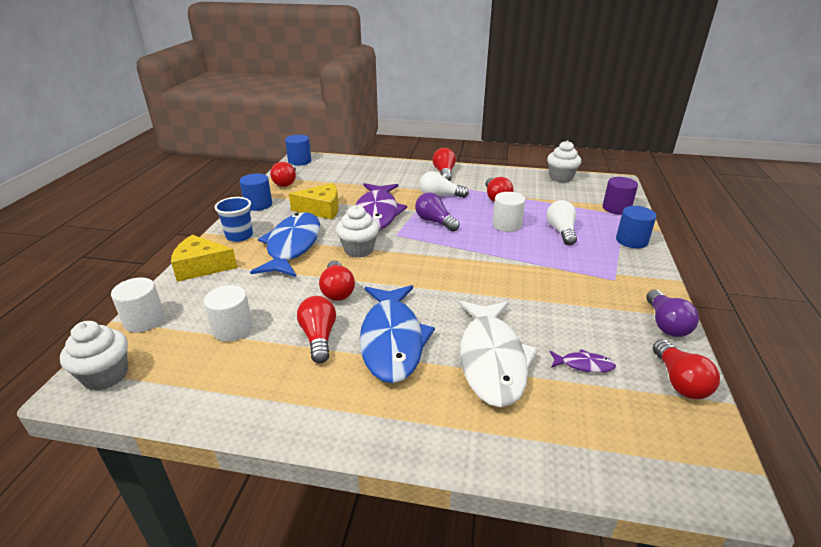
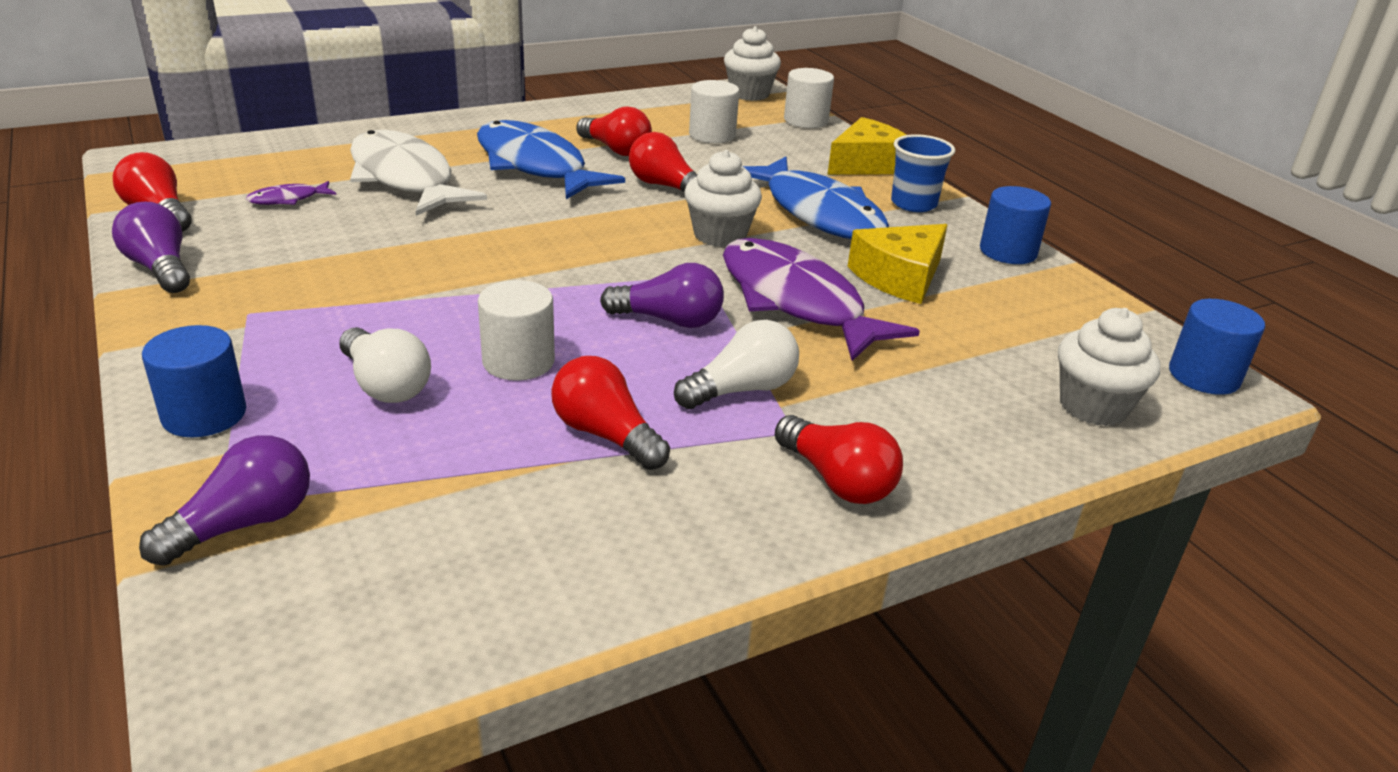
camera: 140 degrees right, 0 degrees up
(286, 182) = (1083, 309): red light bulb -> none
(561, 178) = (471, 622): white cupcake -> white cupcake (1093, 406)
(616, 208) = (244, 524): purple cylinder -> purple light bulb

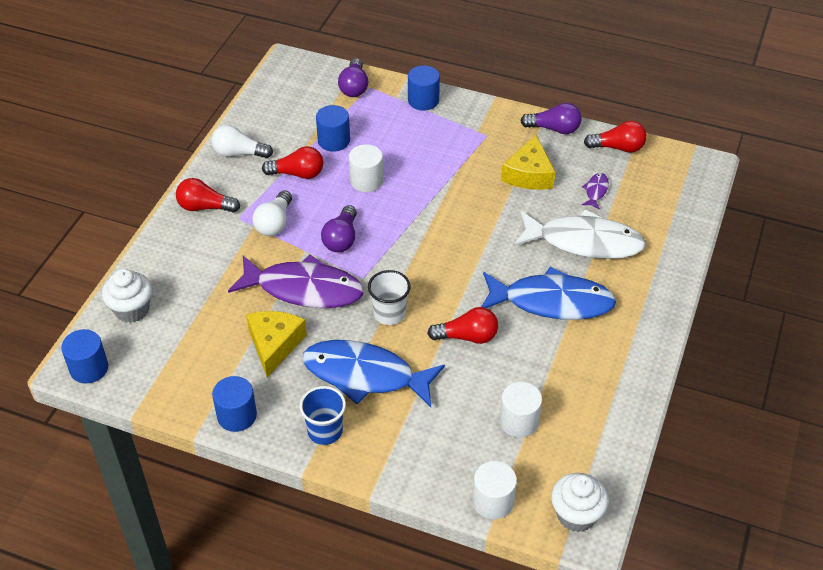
camera: 140 degrees right, 15 degrees up
(386, 385) = (392, 143): white light bulb -> white light bulb (239, 153)
(462, 448) = (334, 141): none -> blue cylinder
(616, 150) = (541, 353): red light bulb -> none
(669, 320) = (341, 239): purple light bulb -> purple light bulb turned 45 degrees counterclockwise
(720, 235) = (389, 313): white cupcake -> white cup
(867, 164) = (393, 463): yellow cheese -> yellow cheese (529, 174)

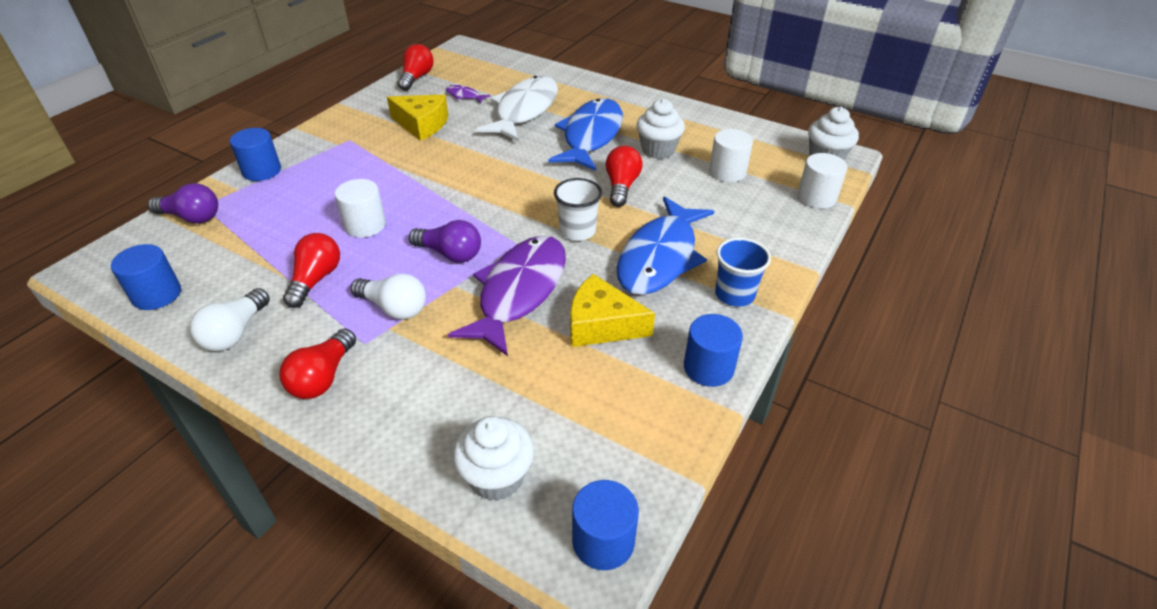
camera: 80 degrees left, 5 degrees down
(334, 141) = (277, 243): blue cylinder -> blue cylinder (157, 294)
(543, 359) = (658, 150): none -> white cupcake
(554, 129) = (368, 103): purple light bulb -> none

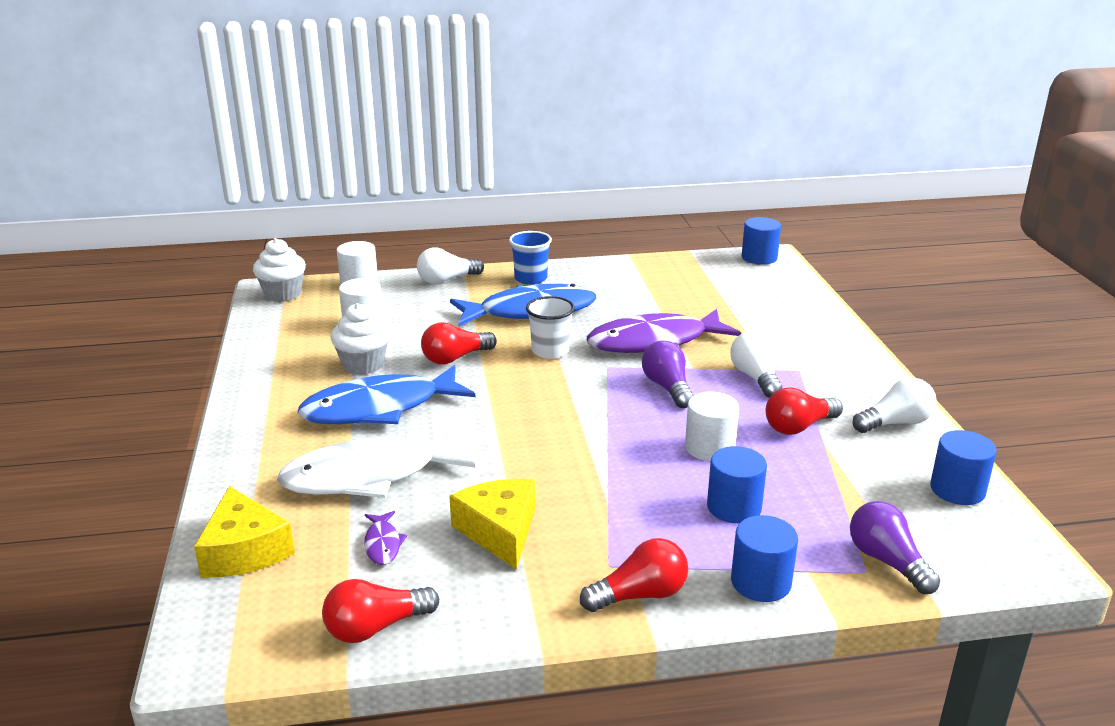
camera: 130 degrees left, 15 degrees down
(323, 377) = (845, 367): red light bulb -> red light bulb (640, 595)
(497, 477) = (783, 290): white cupcake -> none
(601, 324) = (632, 305): yellow cheese -> yellow cheese (244, 550)
(708, 367) = (610, 268): blue cylinder -> blue cylinder (734, 507)
(781, 244) = (446, 280): none -> white light bulb

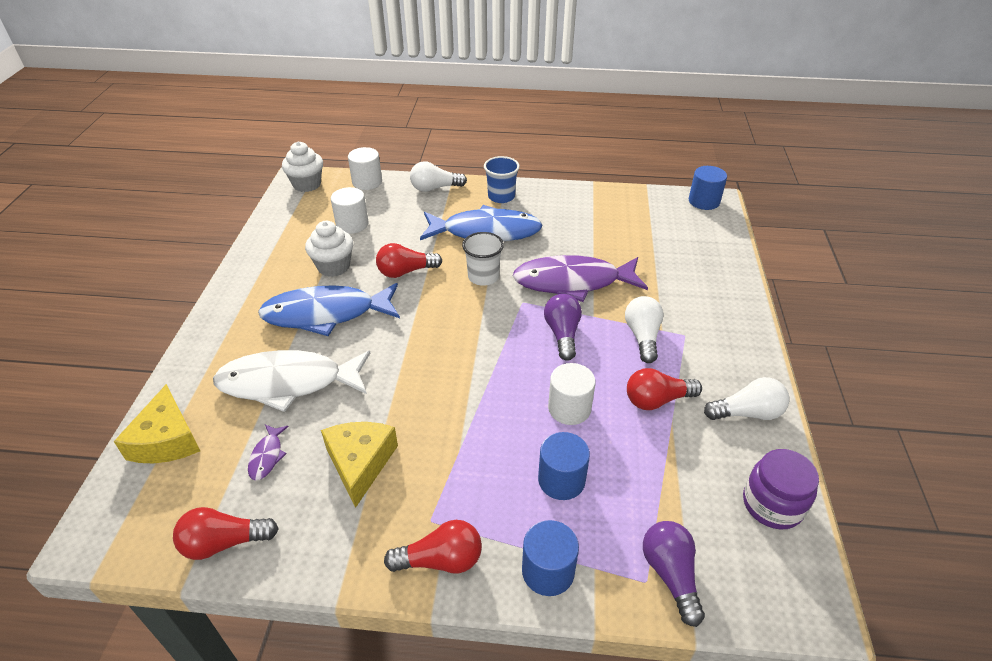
camera: 15 degrees right, 15 degrees up
(957, 490) = (772, 504): blue cylinder -> purple jar

